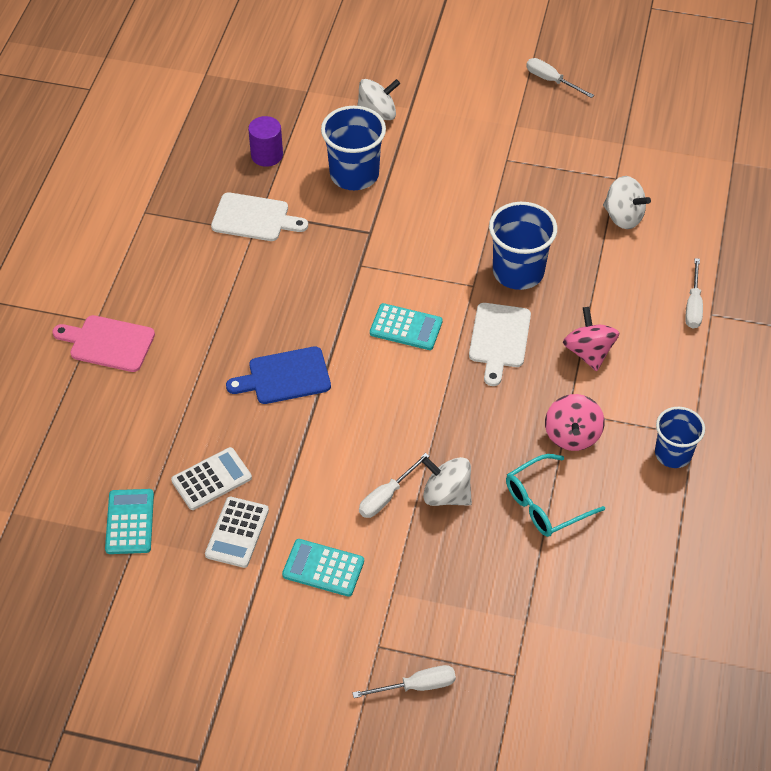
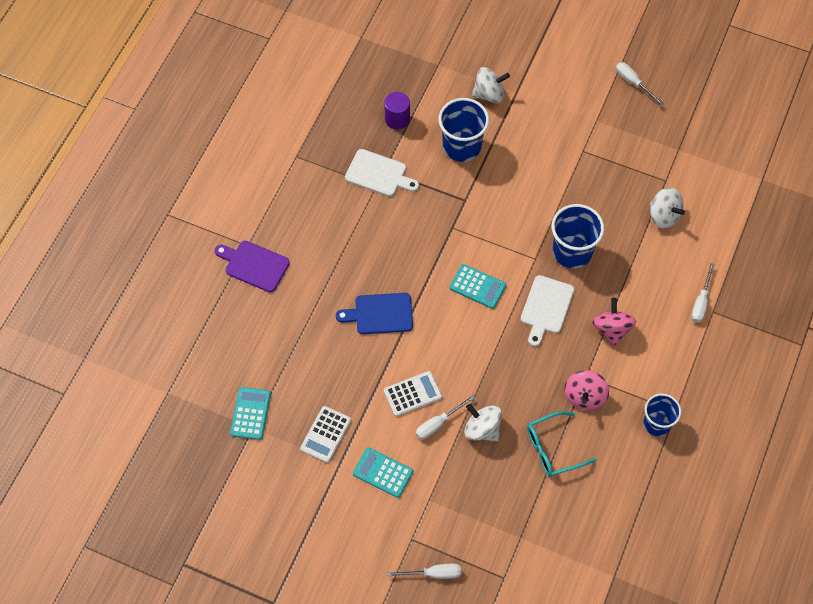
camera: 10 degrees right, 10 degrees up
(108, 343) = (254, 265): pink cutting board -> purple cutting board
(211, 479) = (314, 389): white calculator -> white calculator (412, 394)

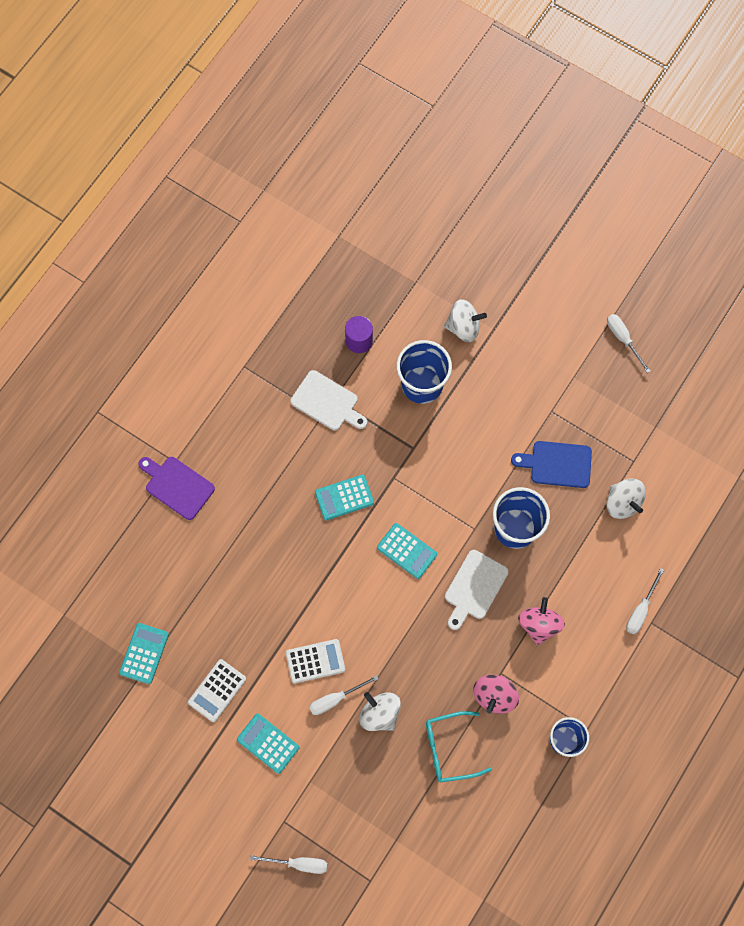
camera: 10 degrees right, 10 degrees up
(380, 314) = (298, 564): blue cutting board -> blue cutting board (557, 464)
(411, 251) = (344, 497): none -> turquoise calculator

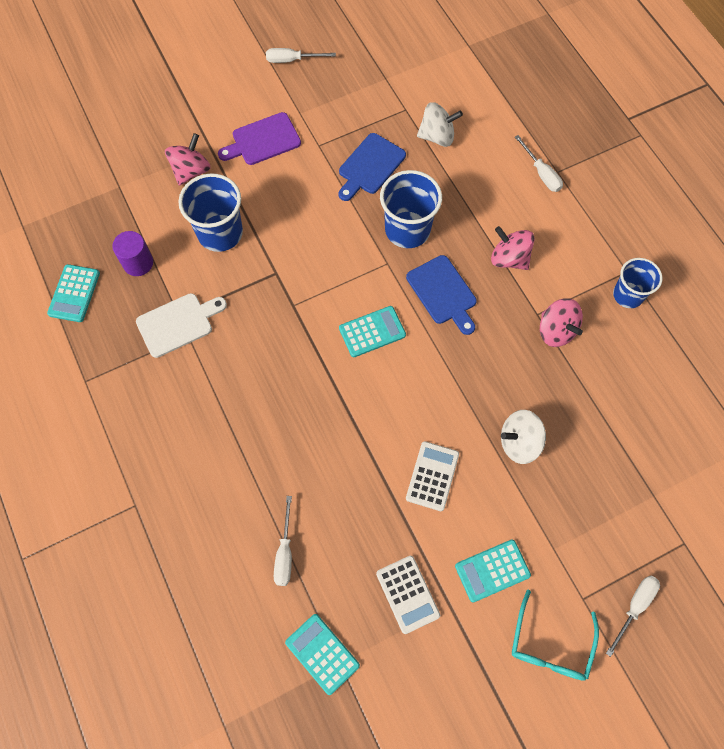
camera: 60 degrees left, 5 degrees down
(177, 486) = (163, 517): purple cutting board -> purple cutting board (263, 140)
(335, 699) = (482, 477): white screwdriver -> white screwdriver (285, 553)
(344, 497) = (283, 359): turquoise calculator -> turquoise calculator (74, 293)
(449, 748) = (586, 397): turquoise glasses -> turquoise glasses (550, 645)
(463, 327) = (191, 171): white spinning top -> pink spinning top
(474, 587) = (443, 293): white cutting board -> blue cutting board

